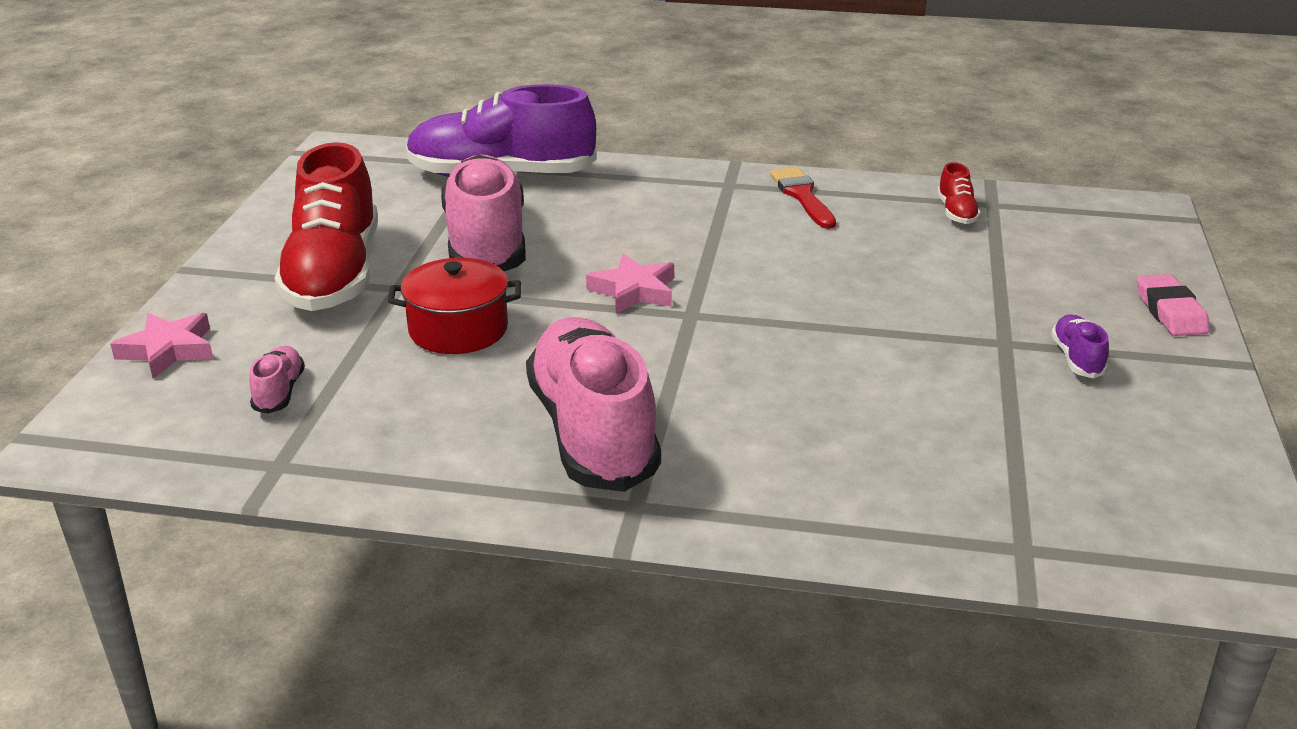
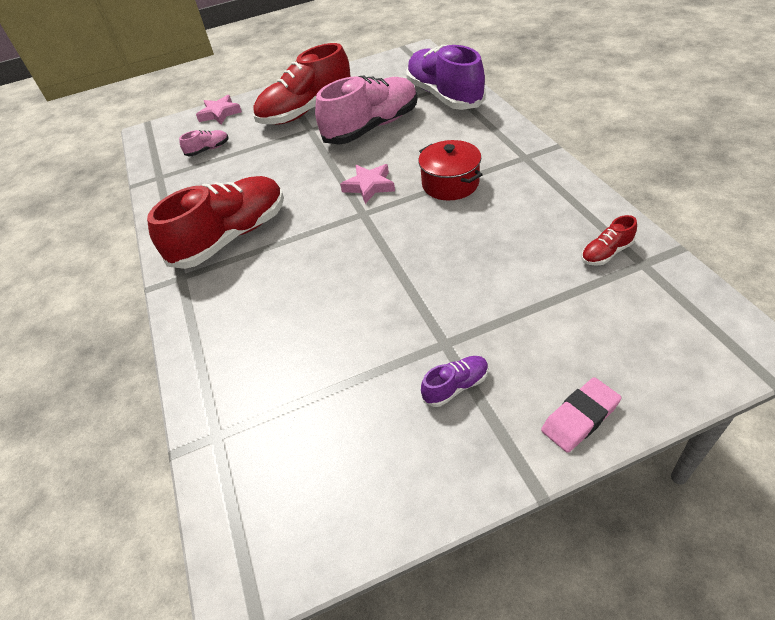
camera: 65 degrees right, 15 degrees up
(458, 329) = (289, 161): red pot -> red pot (450, 184)
(593, 432) = (231, 237): pink shoe -> red shoe
(802, 196) = (545, 186): red brush -> none

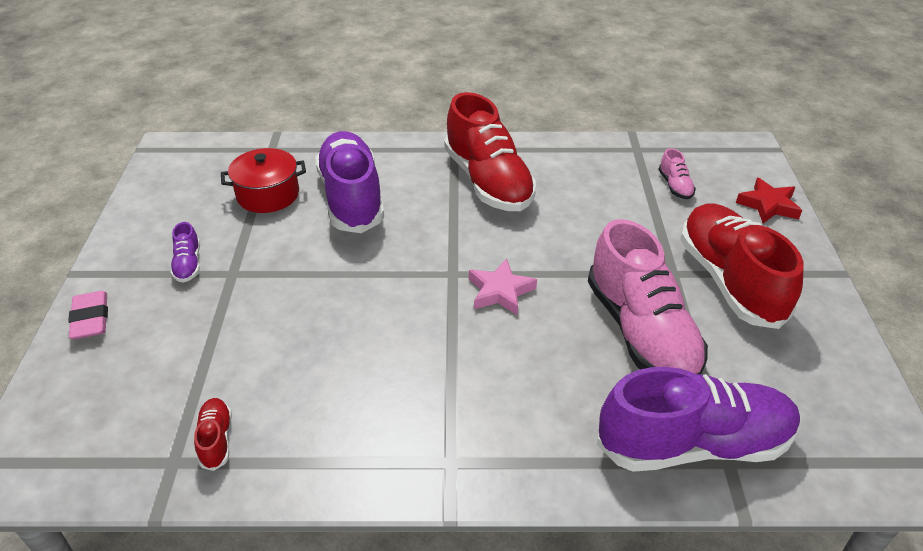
camera: 105 degrees right, 5 degrees down
(220, 113) = (768, 205): pink star -> red star
(290, 314) = (351, 198): none -> purple shoe
(450, 184) = (450, 361): red pot -> red pot (268, 195)

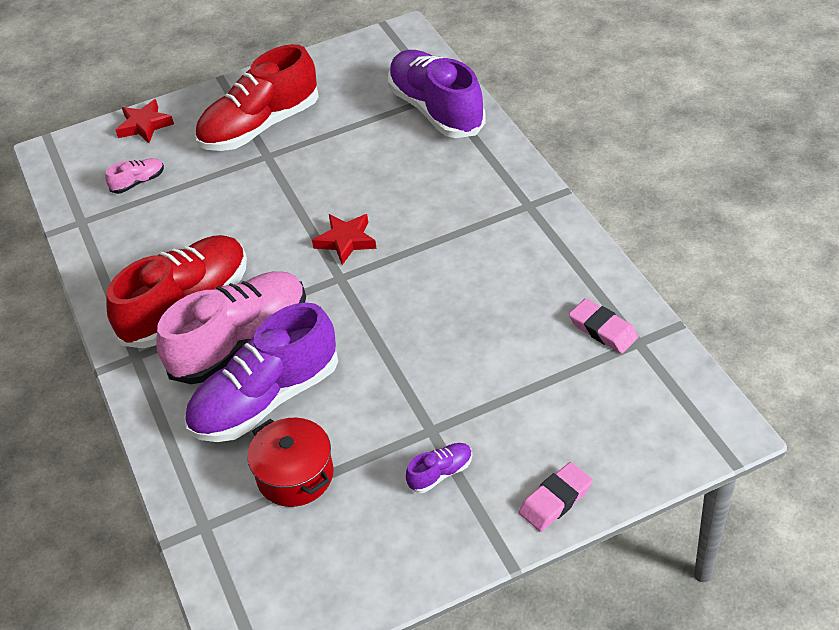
camera: 110 degrees left, 5 degrees up
(216, 440) = (603, 330): red shoe -> pink eraser
(500, 291) = (346, 241): pink star -> red star
(641, 331) = (346, 155): pink shoe -> pink shoe (240, 342)

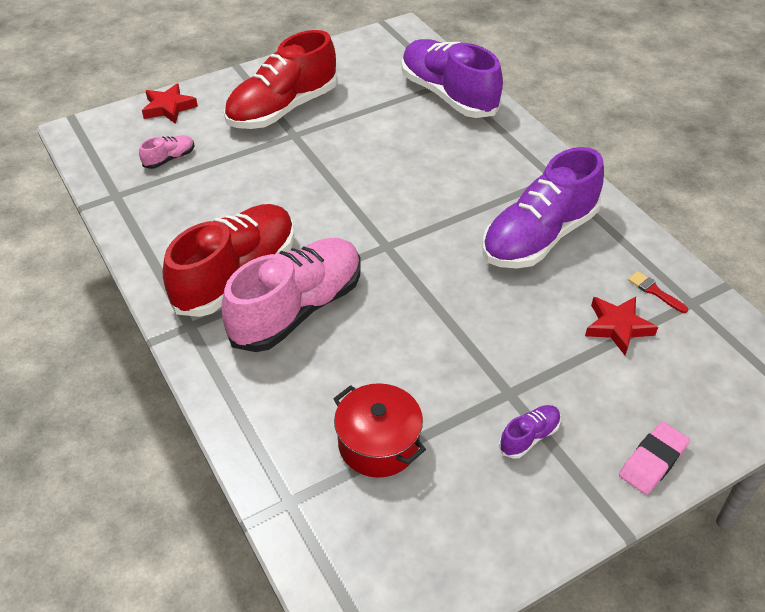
camera: 10 degrees left, 0 degrees up
(266, 399) = (333, 366): purple shoe -> purple shoe (539, 237)
(346, 241) = (386, 211): red star -> red star (617, 327)
(603, 330) = (655, 291): pink eraser -> red brush

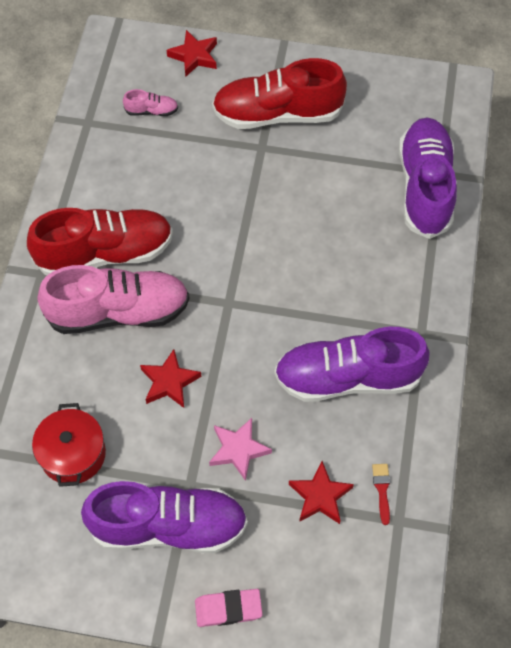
camera: 40 degrees right, 15 degrees up
(402, 330) = (169, 382): none -> red star
(517, 339) = (238, 450): none -> pink star
(529, 437) = (168, 526): purple shoe -> purple shoe, size x2.42

